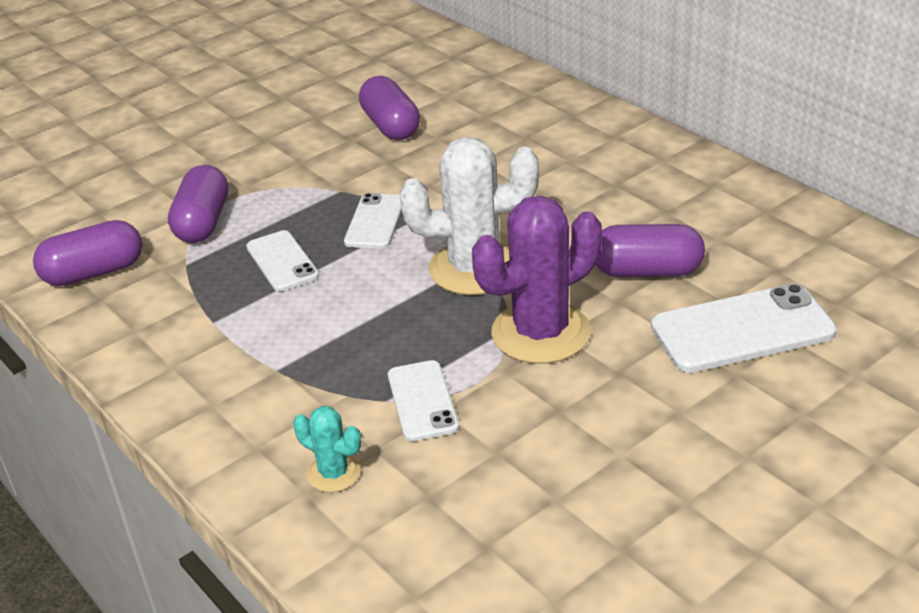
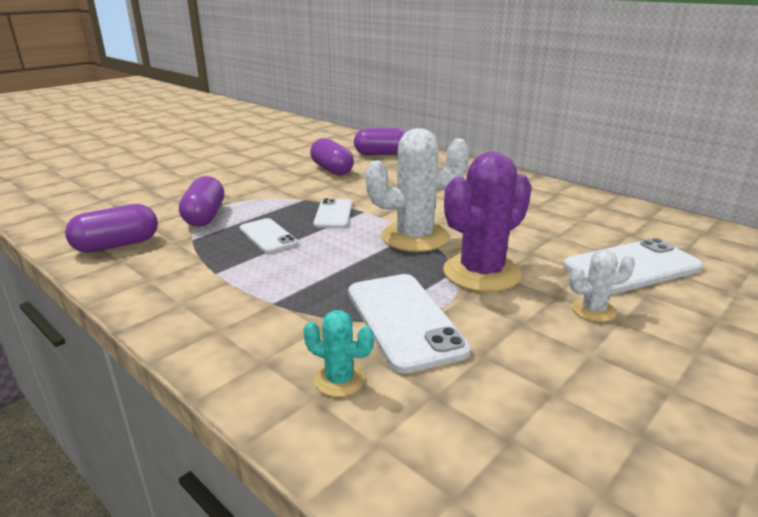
camera: 10 degrees left, 10 degrees down
(422, 401) = (404, 320): white phone -> white phone, size x1.65
(647, 271) = (541, 236): purple capsule -> purple capsule (381, 154)
(654, 395) = (593, 310): none -> white cactus

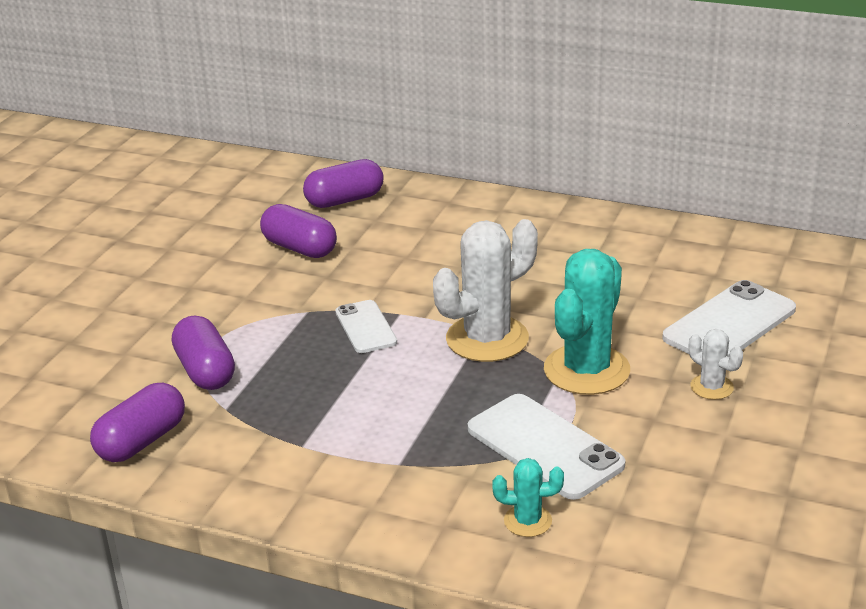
camera: 20 degrees left, 5 degrees up
(268, 236) = (315, 381): white phone -> none
(481, 273) = (586, 370): purple cactus -> turquoise cactus
(593, 310) = (711, 387): white cactus -> white cactus turned 75 degrees clockwise

